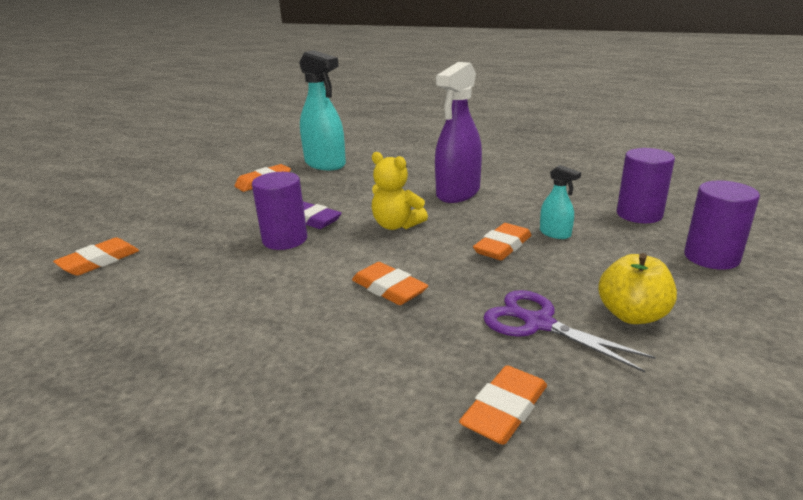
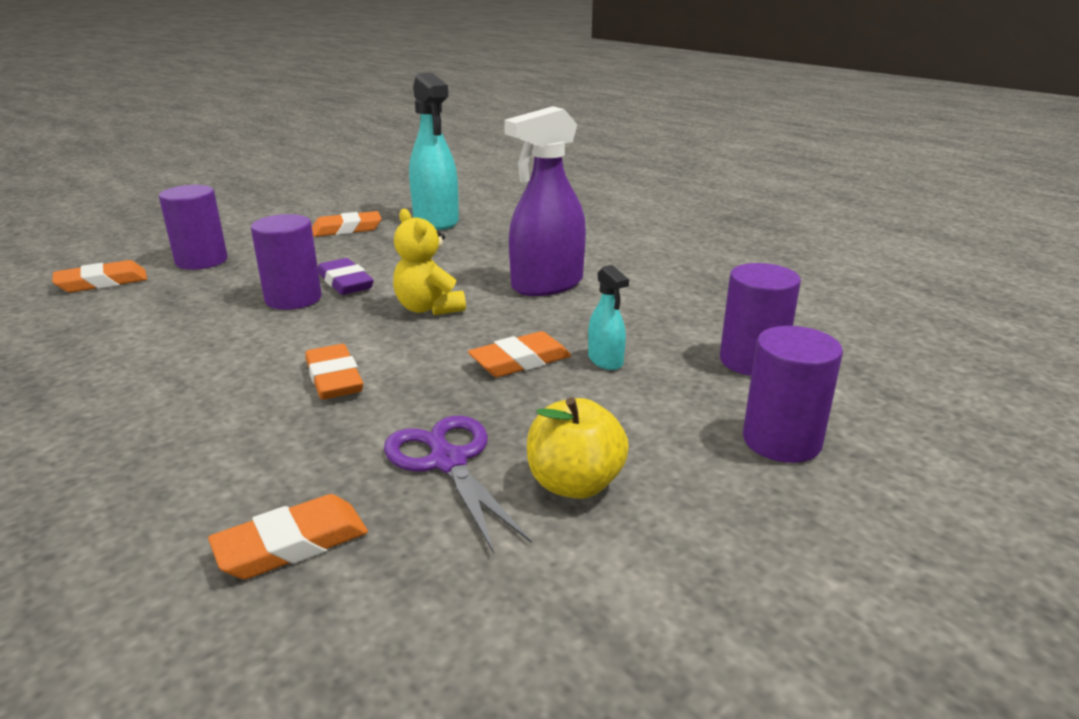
camera: 20 degrees right, 0 degrees up
(170, 227) = (201, 261): none -> purple cylinder

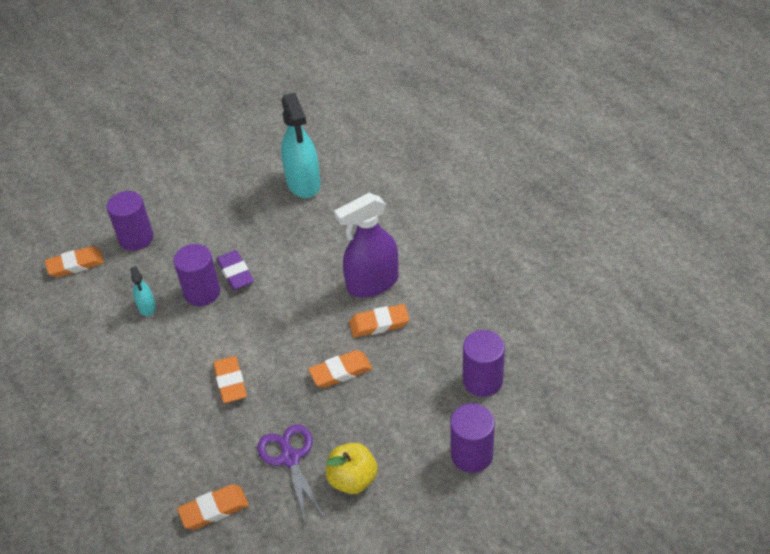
camera: 10 degrees right, 20 degrees up
(347, 229) = (236, 194): orange eraser -> orange eraser (379, 324)
(428, 308) = (290, 309): yellow teddy bear -> none
(605, 360) = (392, 374): turquoise spray bottle -> turquoise spray bottle (147, 307)

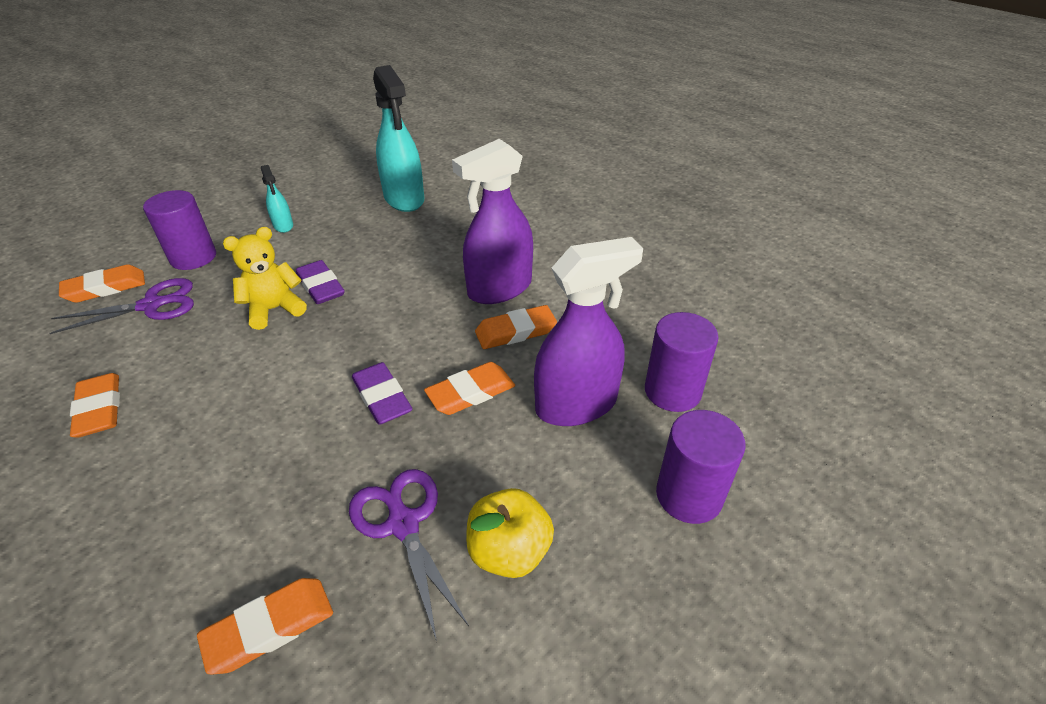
camera: 10 degrees left, 5 degrees down
(113, 283) = (153, 305): none -> purple scissors
(147, 307) = (195, 330): turquoise spray bottle -> turquoise spray bottle (283, 226)
(202, 292) = (274, 309): purple cylinder -> yellow teddy bear
(230, 382) = (308, 416): orange eraser -> orange eraser (99, 409)
(279, 371) = (382, 397): none -> purple eraser
(412, 386) = (576, 404): none -> purple spray bottle

